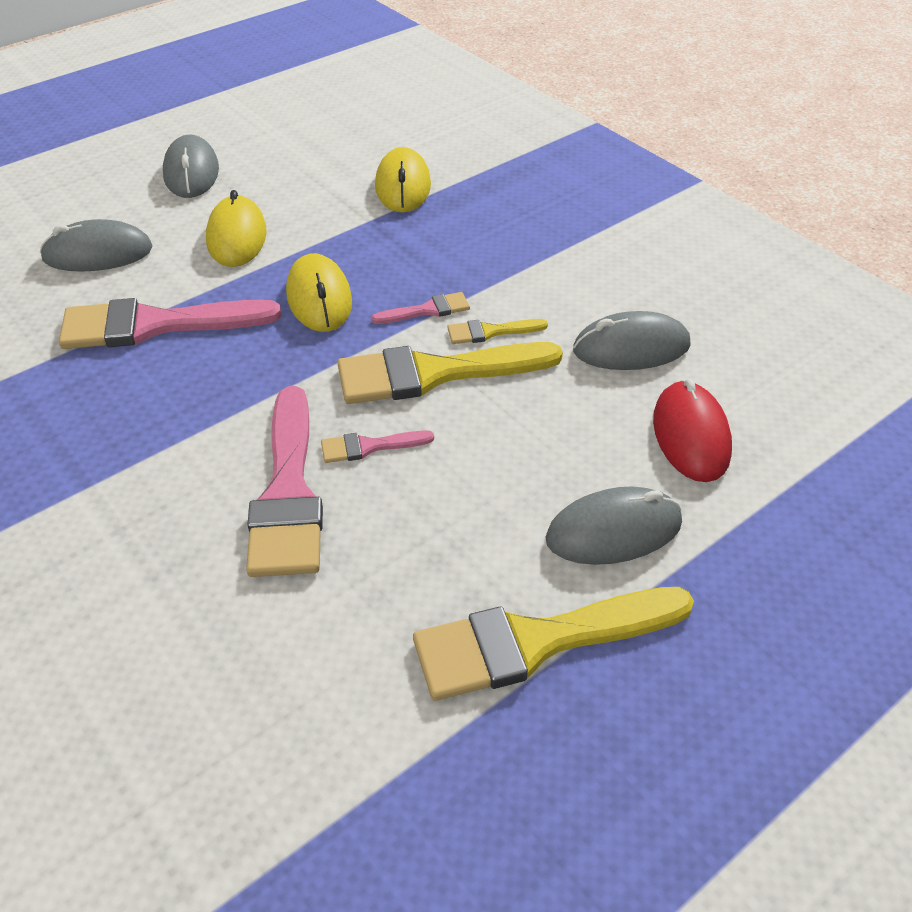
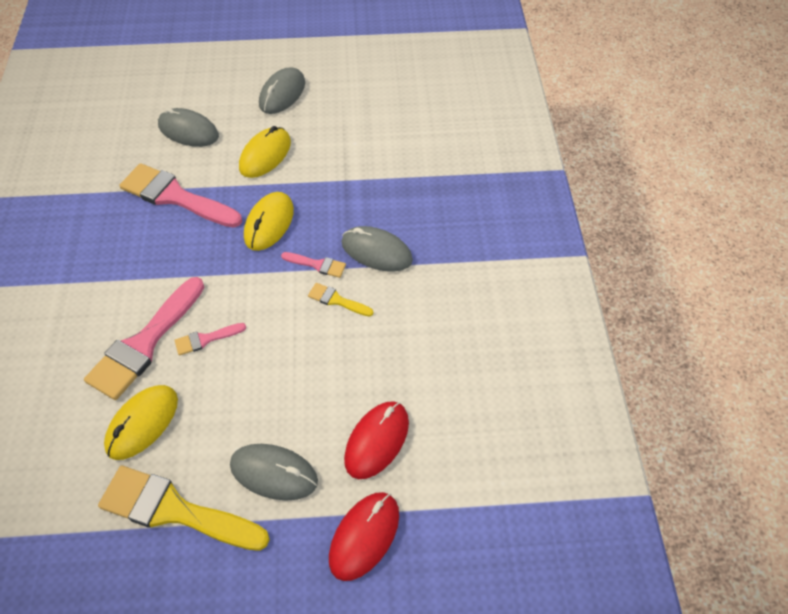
camera: 35 degrees right, 10 degrees up
(369, 447) = (206, 339): pink brush -> pink brush turned 45 degrees counterclockwise
(403, 186) = (389, 163): yellow mouse -> yellow mouse (142, 423)
(434, 373) = (280, 311): yellow brush -> none
(631, 348) = (404, 359): grey mouse -> grey mouse (376, 251)
(785, 530) = (364, 536): none -> red mouse

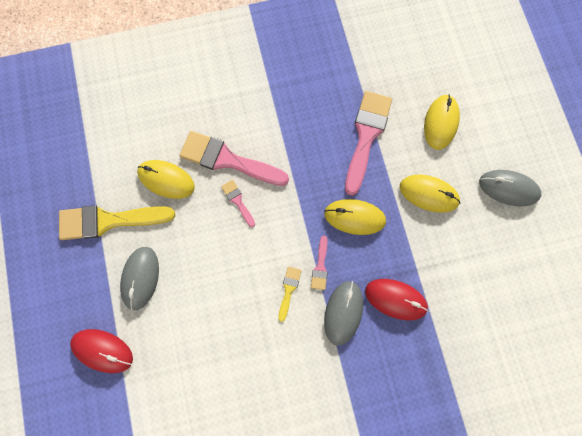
camera: 80 degrees right, 20 degrees up
(175, 510) = (108, 221): yellow brush -> yellow brush turned 105 degrees counterclockwise
(188, 131) = (441, 123): grey mouse -> yellow mouse
(377, 441) = (172, 346): red mouse -> red mouse (395, 299)

